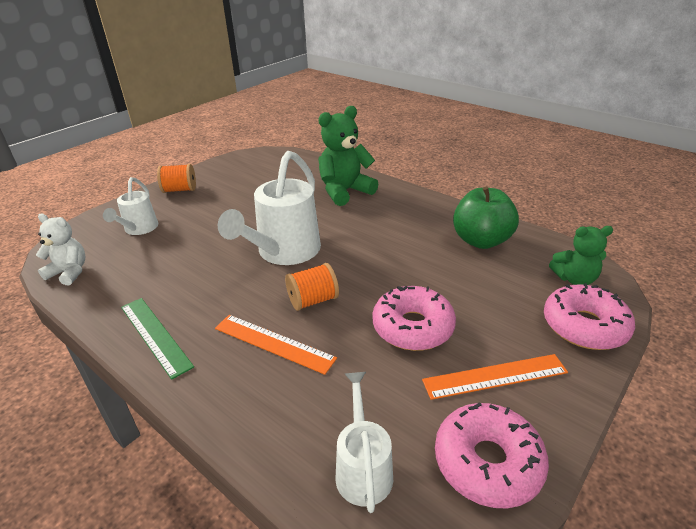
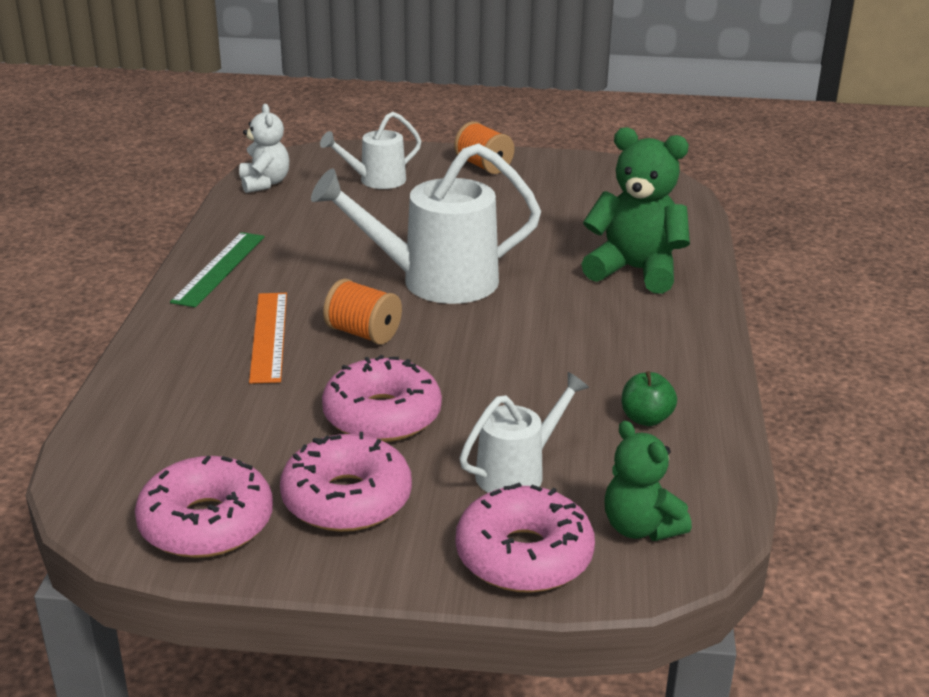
camera: 55 degrees right, 5 degrees down
(362, 467) = (144, 447): white watering can -> white watering can (518, 471)
(481, 241) = (646, 419): green apple -> green apple, size x0.50
(495, 376) = (347, 499): orange ruler -> pink donut

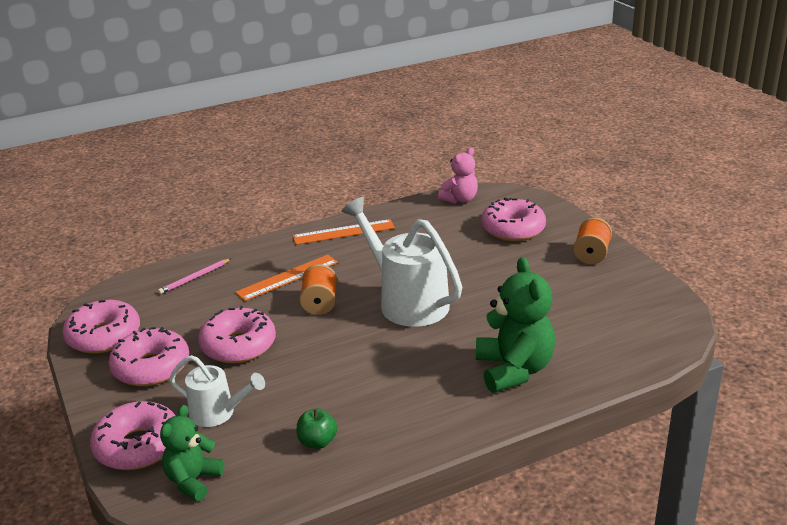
camera: 60 degrees right, 0 degrees up
(160, 404) = (195, 278): none -> pink pencil
(219, 268) = (343, 232): green ruler -> orange ruler
(264, 183) = (460, 199): white teddy bear -> pink teddy bear
(375, 181) = (513, 229): white watering can -> pink donut

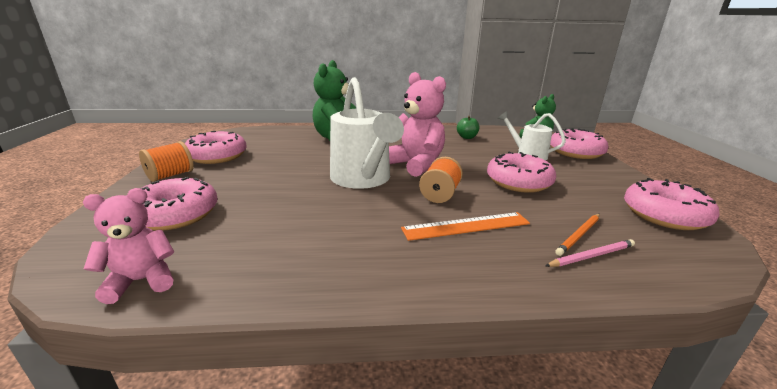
camera: 160 degrees left, 5 degrees down
(151, 367) = (592, 183): pink donut -> pink donut (217, 156)
(196, 293) = (579, 235): none -> orange pencil
(343, 232) = (365, 272): orange ruler -> none
(366, 342) = (415, 164): none -> pink teddy bear

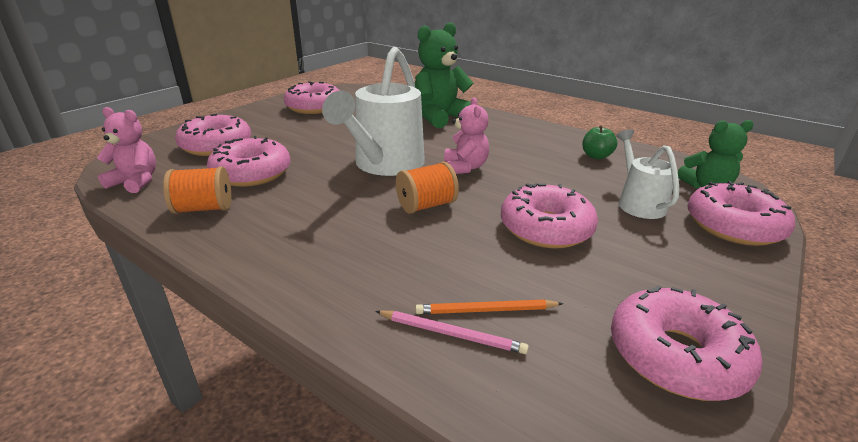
camera: 40 degrees right, 5 degrees up
(171, 175) = (260, 115): orange spool -> orange spool (204, 209)
(265, 223) = (252, 173): none -> pink donut
(415, 164) = (465, 167): pink teddy bear -> pink teddy bear, size x0.62
(466, 226) = (388, 244): orange ruler -> none

